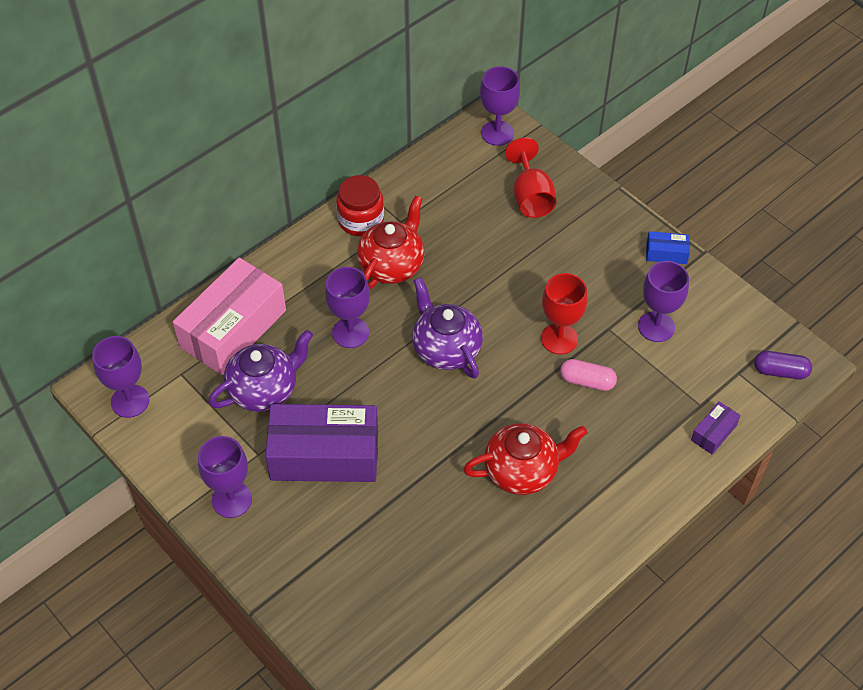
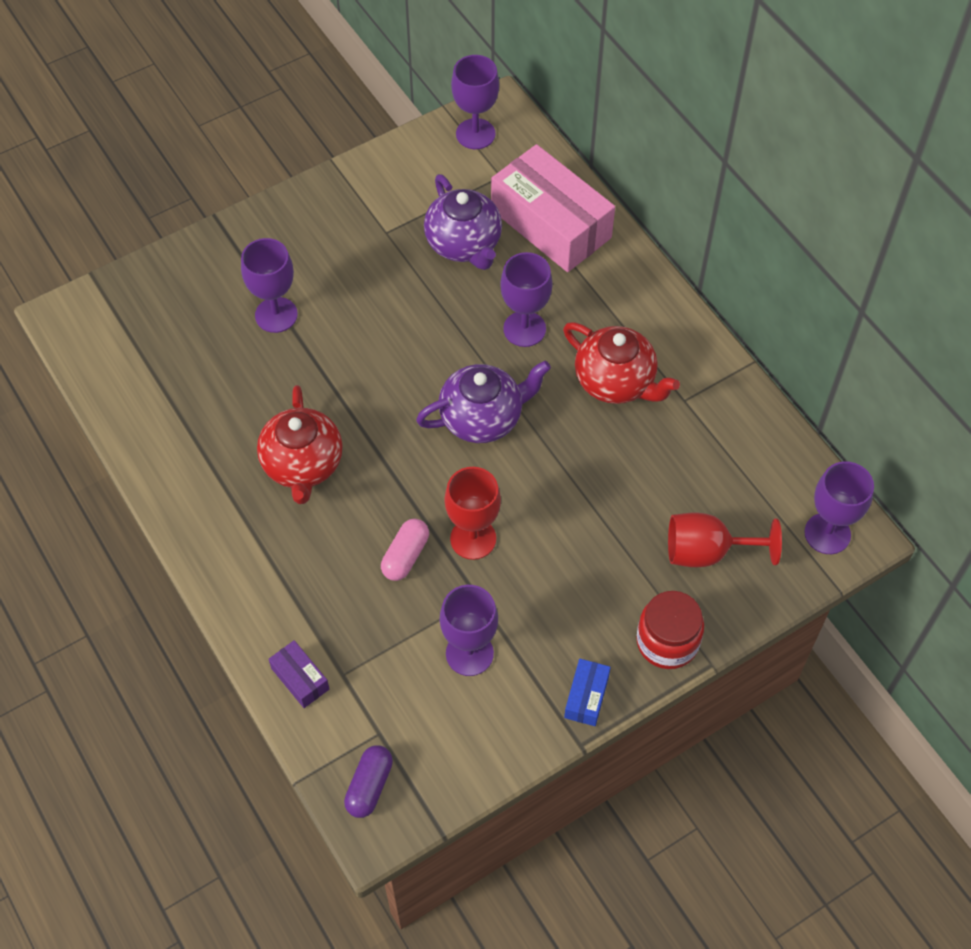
camera: 100 degrees right, 5 degrees up
(232, 500) = (338, 207): purple goblet -> purple goblet (276, 315)
(324, 455) = (370, 288): purple box -> none
(361, 220) = (691, 359): red jar -> red jar (667, 642)

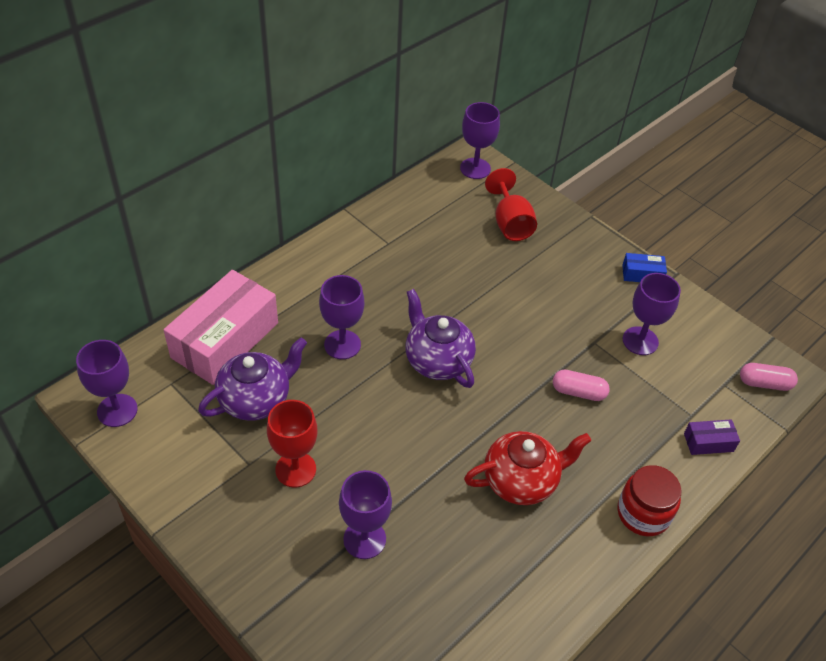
camera: 105 degrees left, 10 degrees down
(300, 679) = (708, 442): purple box -> purple box turned 45 degrees clockwise
(369, 786) = (764, 383): purple capsule -> pink capsule
(473, 538) = (547, 352): red goblet -> red goblet (295, 469)
(616, 382) = (381, 282): red teapot -> none
(667, 642) = (584, 238): red jar -> red jar (643, 513)

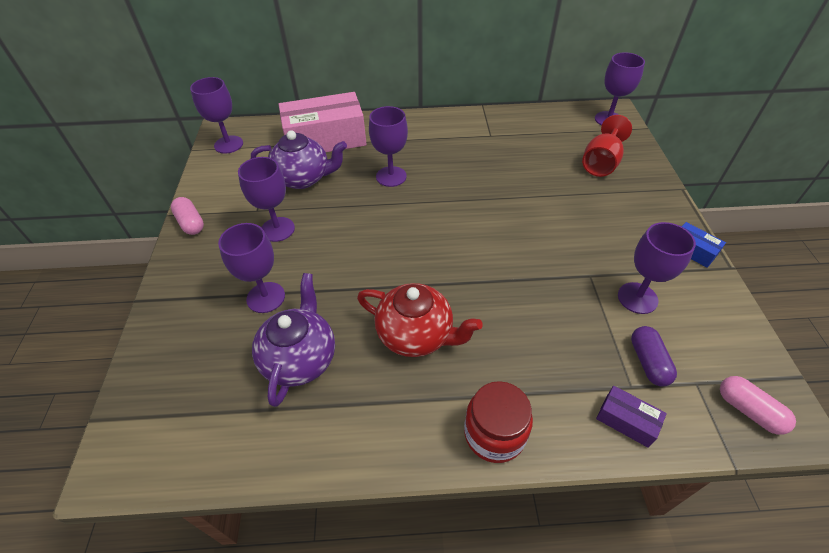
camera: 45 degrees right, 0 degrees up
(295, 469) = (277, 229): red goblet -> purple goblet
(437, 360) = (444, 219): purple teapot -> purple teapot (300, 358)
(578, 392) = (536, 303): pink capsule -> pink capsule (190, 223)
(686, 389) = (648, 362): none -> purple capsule

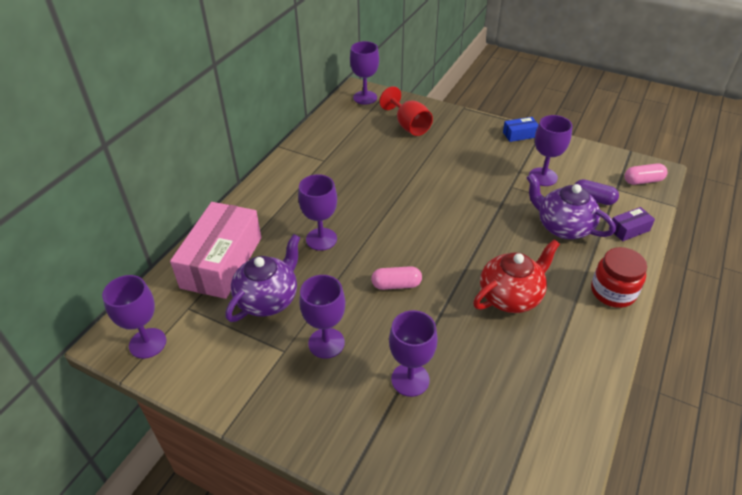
camera: 60 degrees left, 5 degrees down
(190, 223) = (256, 414): pink capsule -> pink capsule (396, 285)
(300, 358) = (494, 376): purple teapot -> purple teapot (563, 227)

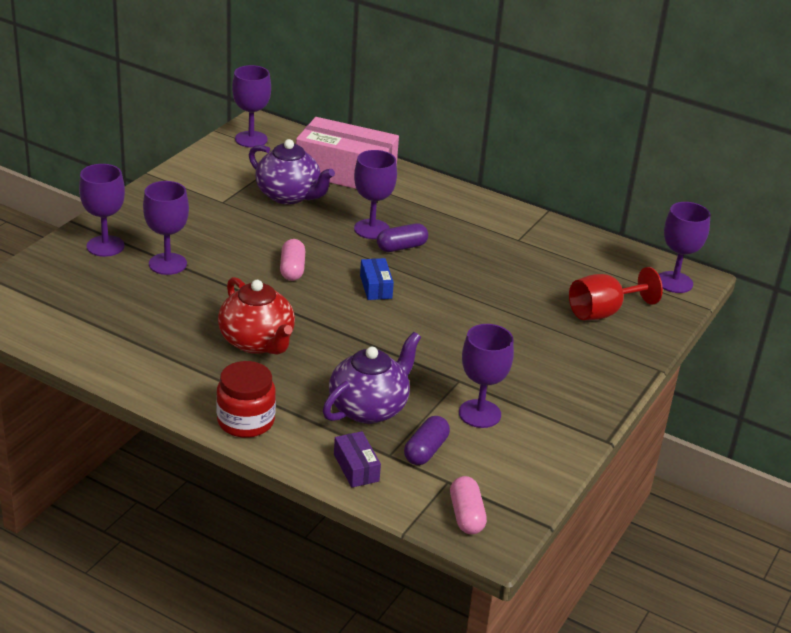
camera: 90 degrees right, 10 degrees down
(326, 343) = (225, 223): purple goblet -> purple goblet (105, 246)
(346, 220) = (401, 247): none -> purple capsule
(519, 135) = (587, 413): blue box -> blue box (375, 287)

